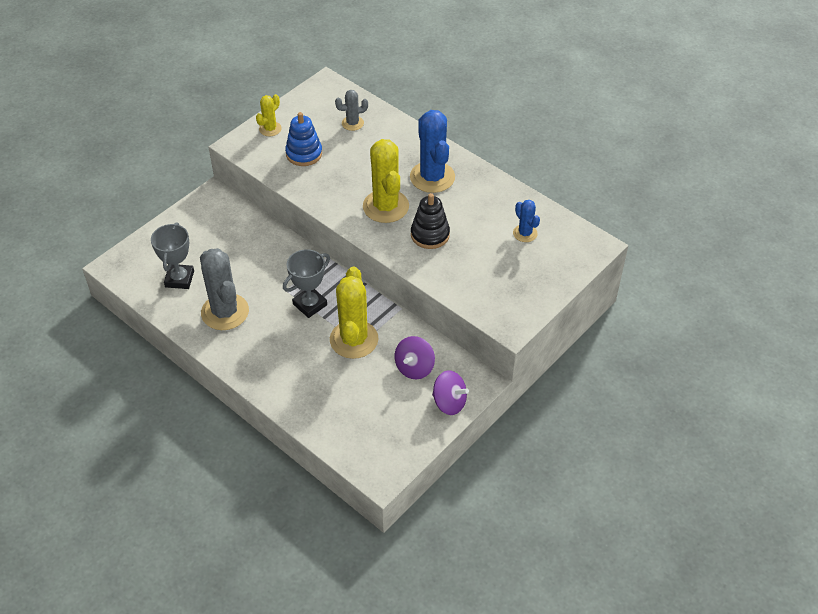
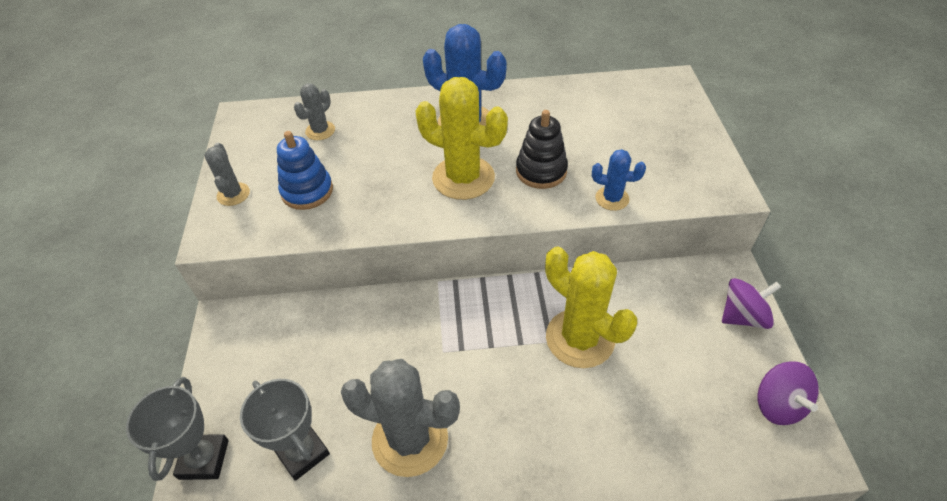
camera: 45 degrees left, 0 degrees up
(270, 129) = (233, 194): yellow cactus -> grey cactus
(310, 304) = (489, 343): grey trophy -> grey trophy (204, 459)
(414, 367) = (668, 313): purple spinning top -> purple spinning top (778, 404)
(525, 233) = (611, 111): blue cactus -> blue cactus (612, 198)

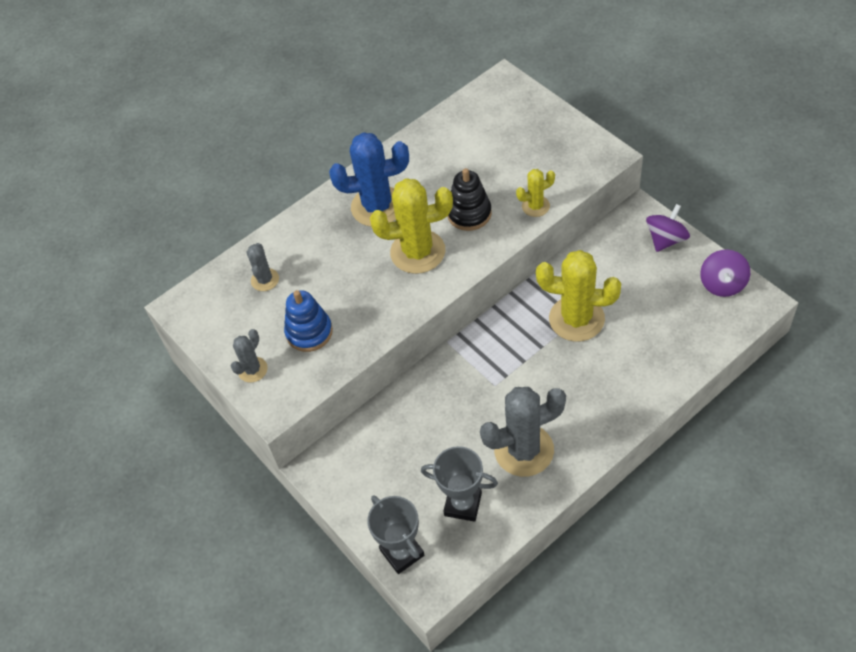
camera: 30 degrees left, 5 degrees up
(233, 194) = (252, 370): grey cactus -> grey cactus turned 75 degrees clockwise
(612, 198) = (535, 206): blue cactus -> yellow cactus
(778, 404) = (722, 284): purple spinning top -> purple spinning top turned 60 degrees clockwise

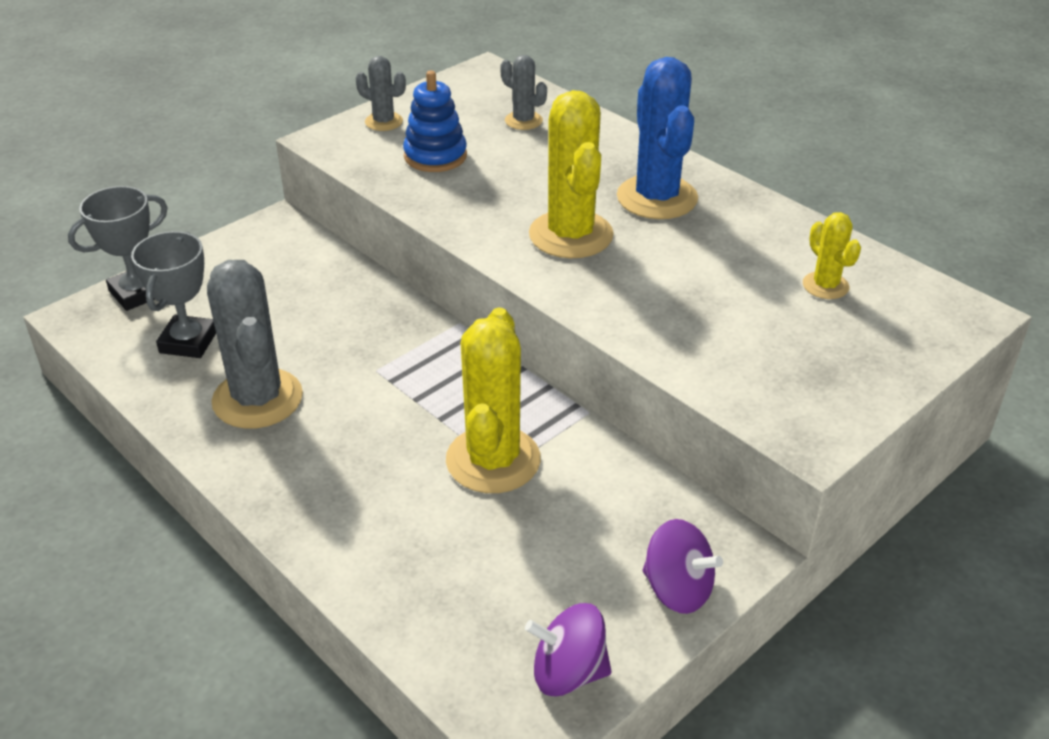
camera: 80 degrees right, 15 degrees down
(265, 280) = (523, 121): grey cactus -> grey cactus turned 45 degrees clockwise
(469, 213) = (650, 281): black stacking toy -> none
(535, 206) = (672, 350): yellow cactus -> yellow cactus (825, 286)

